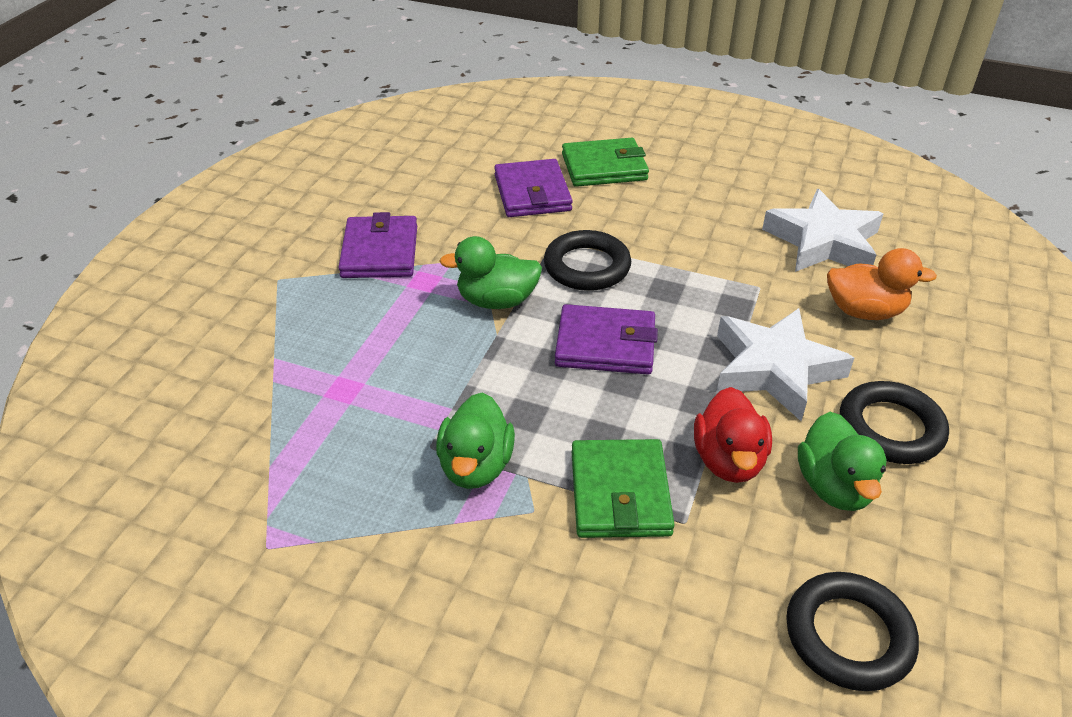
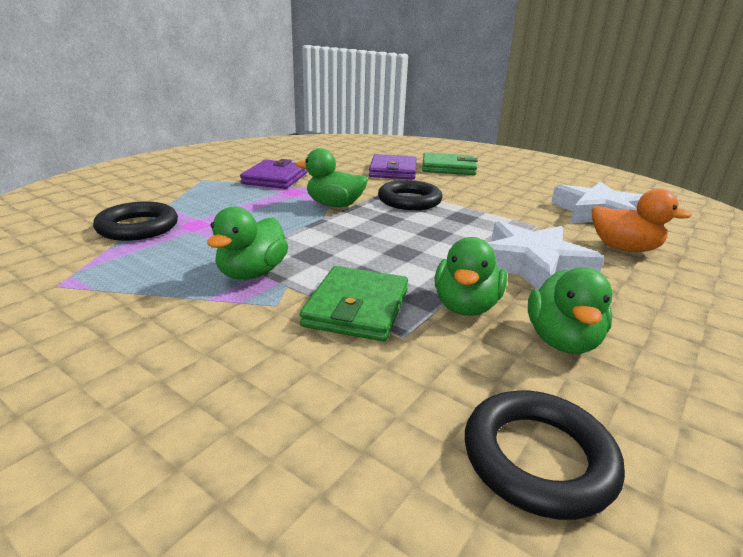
camera: 15 degrees right, 15 degrees down
(605, 344) = (399, 233): purple wallet -> none
(728, 460) = (466, 306): red duck -> green duck
(890, 428) = (631, 314): black ring -> black ring (138, 227)

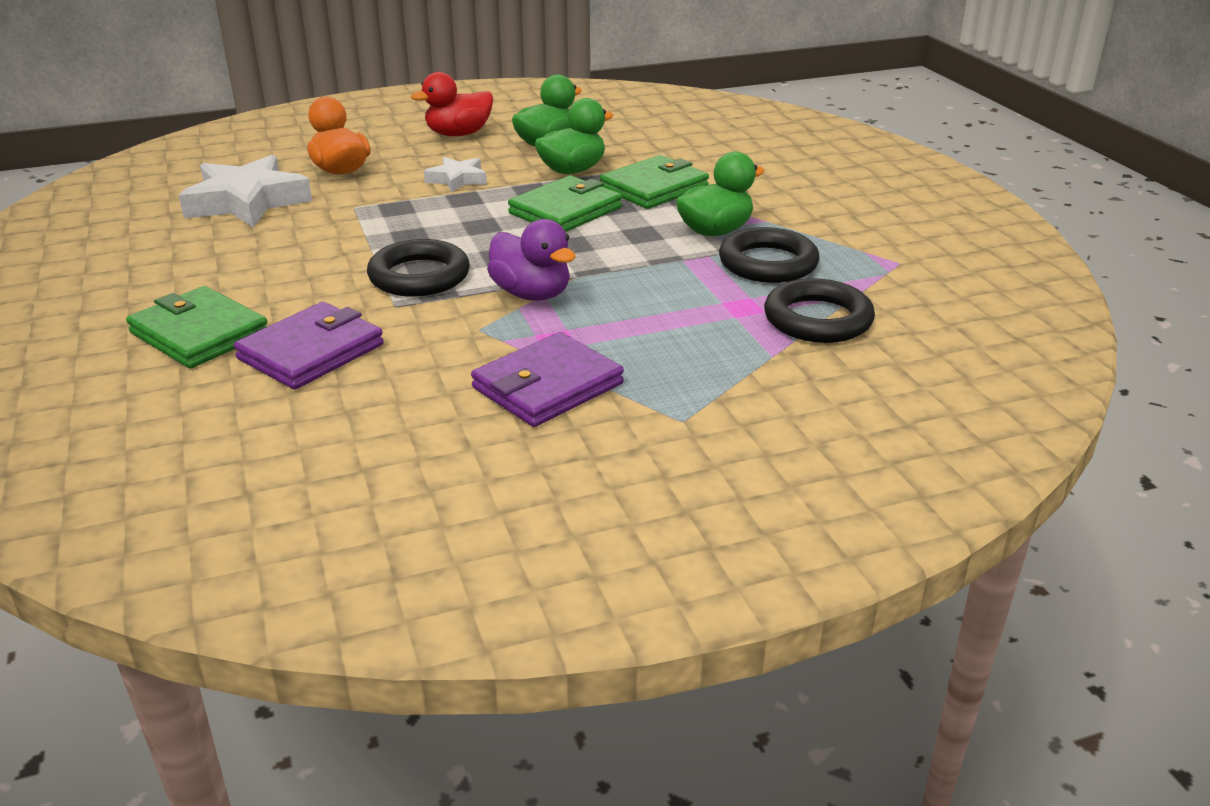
camera: 145 degrees left, 5 degrees up
(334, 205) = (532, 294): green duck -> purple duck
(399, 260) = (565, 211): none -> green wallet
(532, 265) = (457, 179): white star -> white star, size x0.53
(538, 458) = (646, 123): black ring -> black ring (768, 263)
(668, 323) = (458, 134): none -> red duck

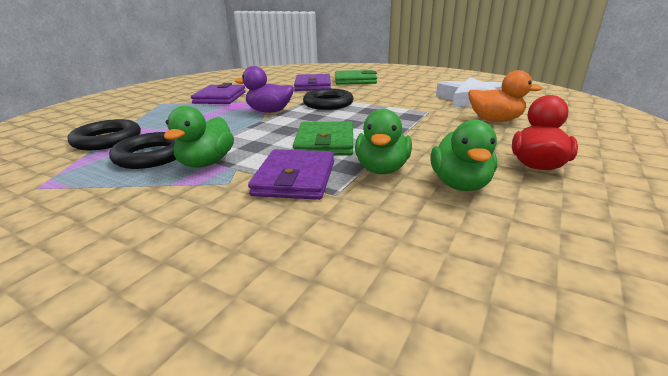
camera: 140 degrees right, 5 degrees down
(457, 179) = (429, 137): white star -> none
(654, 188) = (295, 178): green wallet -> purple wallet

